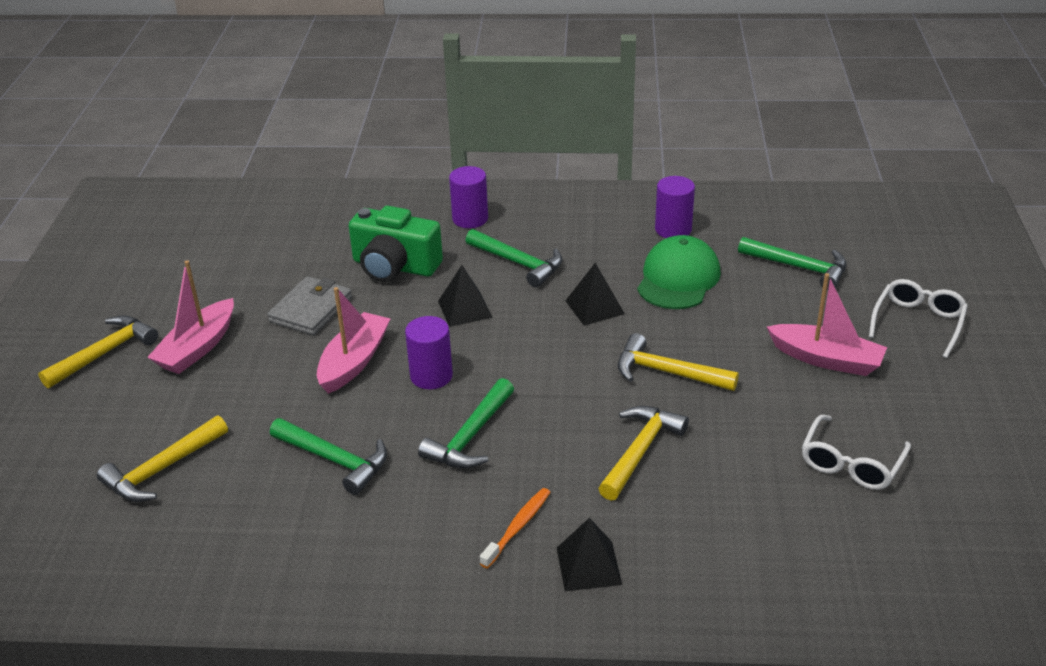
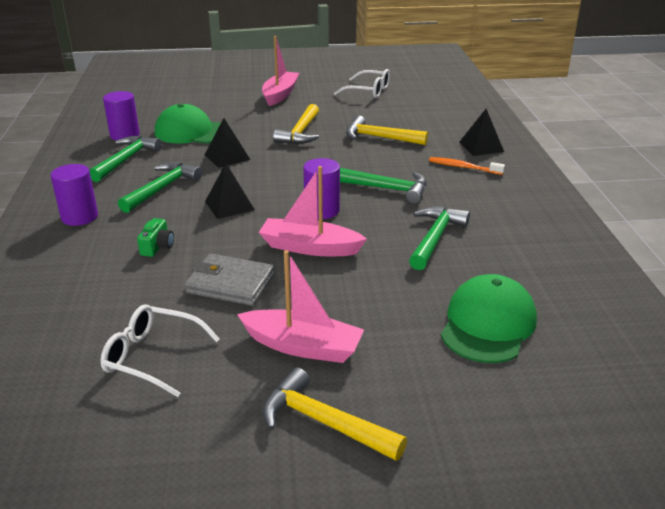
camera: 100 degrees left, 5 degrees down
(162, 469) = (488, 324): yellow hammer -> green cap
(394, 266) = (157, 247): green camera -> green camera, size x0.44
(798, 267) = (182, 100): green hammer -> green hammer (126, 160)
(918, 322) = (243, 75): white glasses -> white glasses (152, 357)

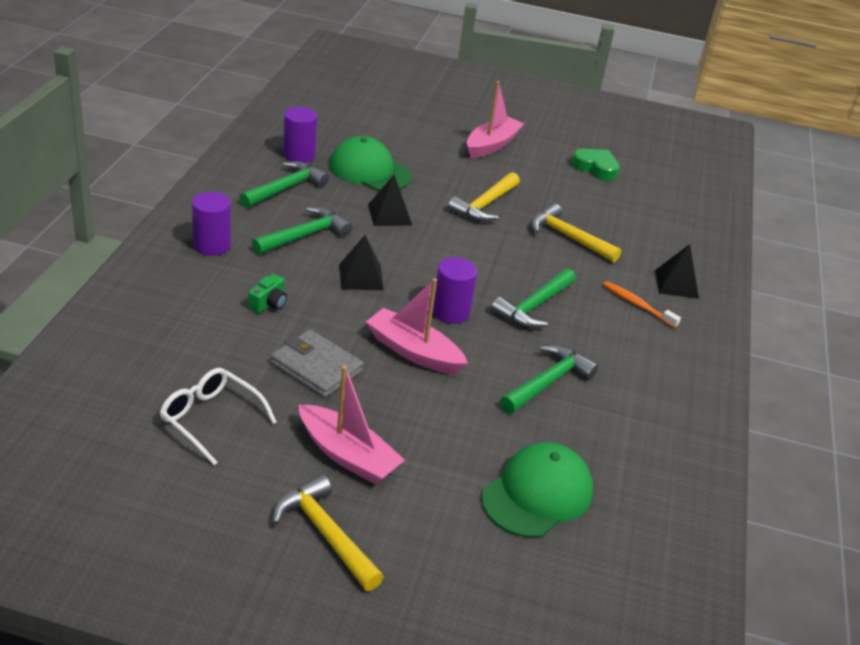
camera: 15 degrees right, 5 degrees up
(368, 91) = (596, 168): white glasses -> green heart
(386, 189) = (534, 306): green hammer -> green hammer turned 90 degrees clockwise

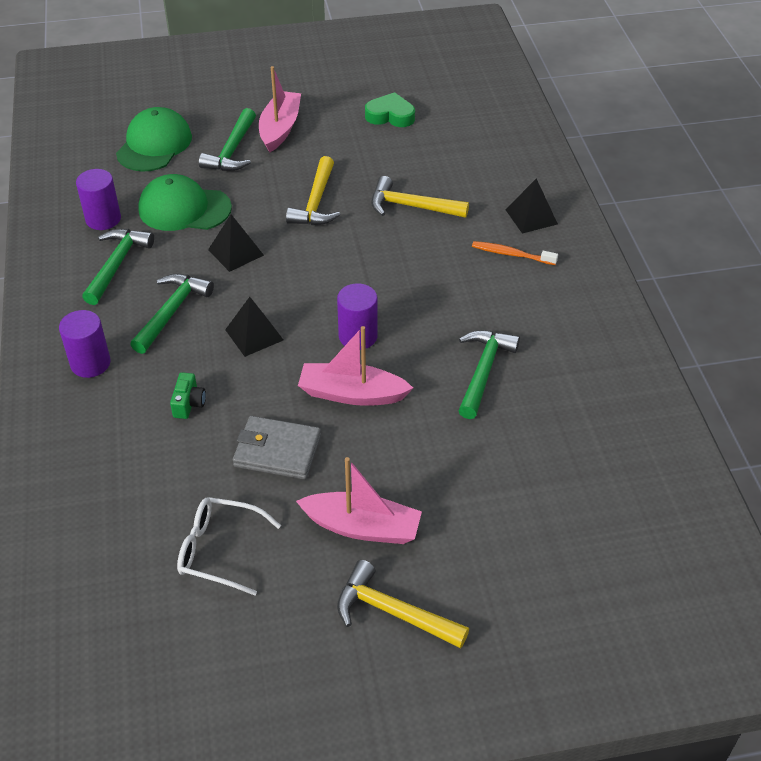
camera: 20 degrees left, 10 degrees up
(534, 306) = (426, 296): green hammer -> green hammer (232, 150)
(537, 494) = (539, 486): green cap -> green cap (154, 145)

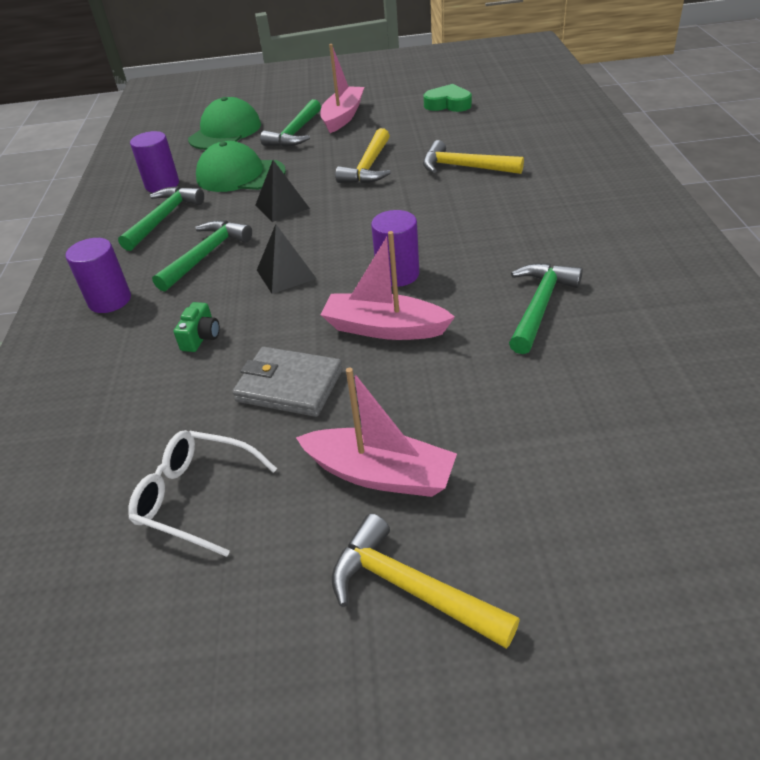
camera: 10 degrees right, 5 degrees down
(512, 254) = (570, 202): orange toothbrush -> none
(531, 216) = (590, 171): black pyramid -> none

